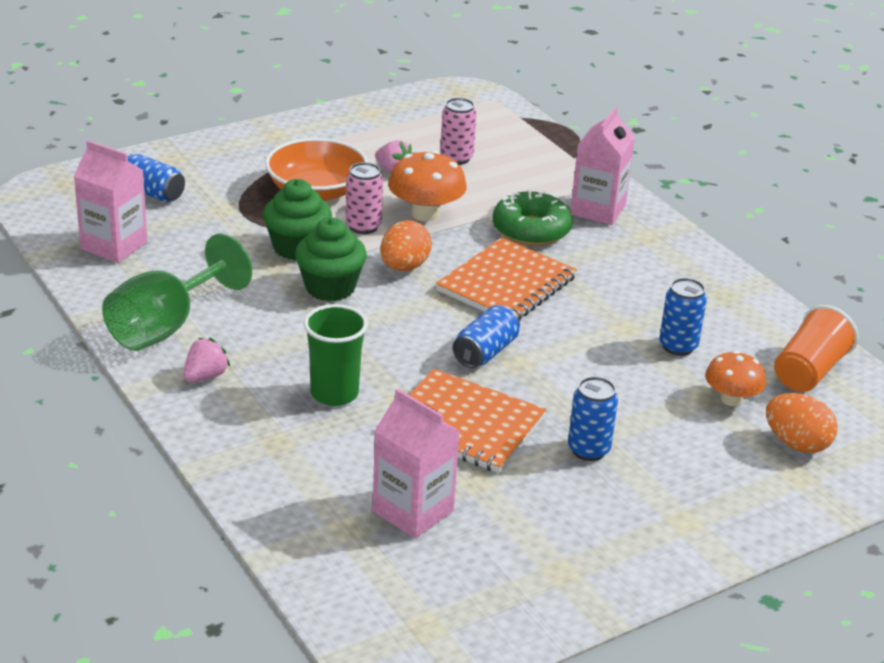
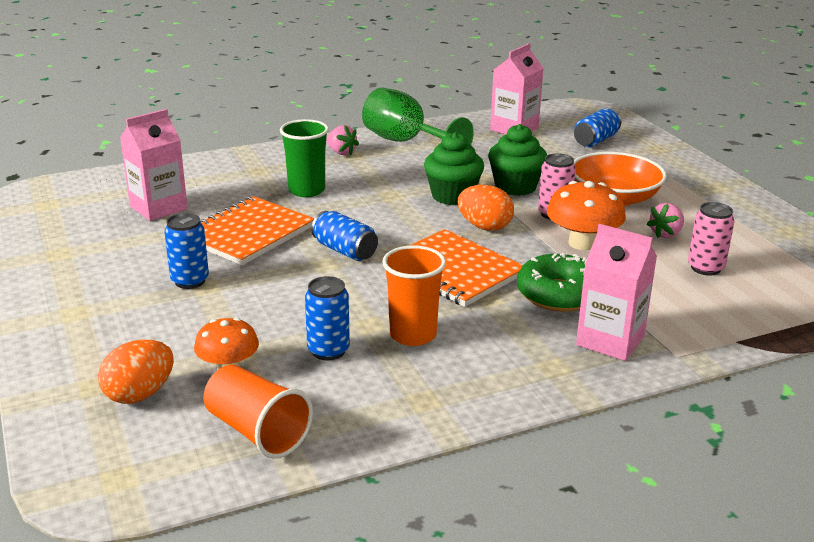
camera: 100 degrees right, 5 degrees down
(631, 303) = (413, 335): none -> orange cup

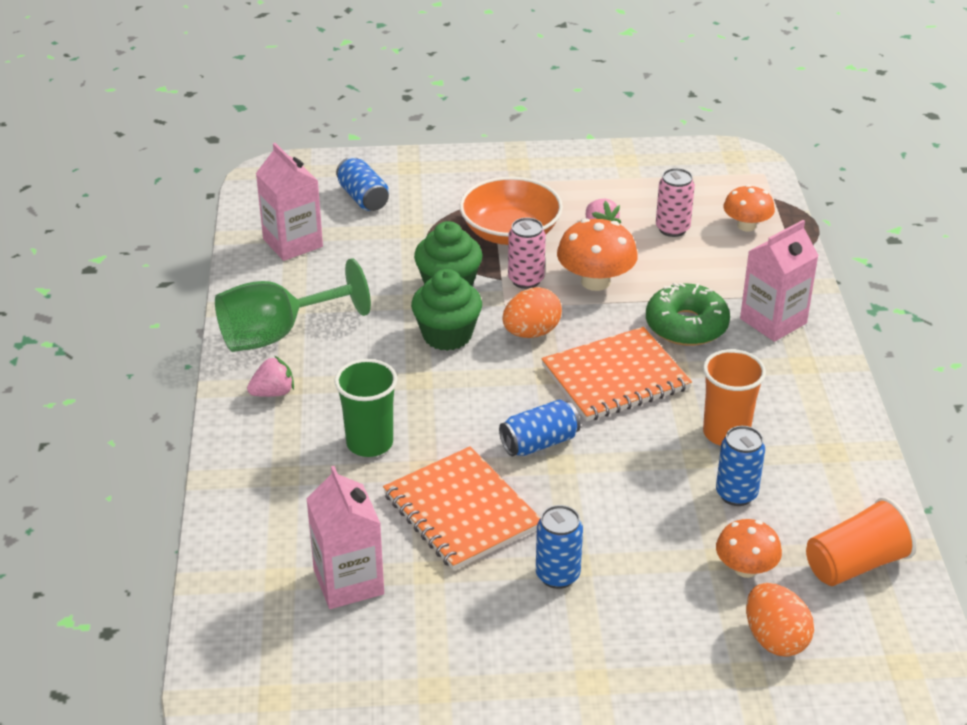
camera: 70 degrees left, 10 degrees up
(759, 306) = (746, 226): none -> orange mushroom

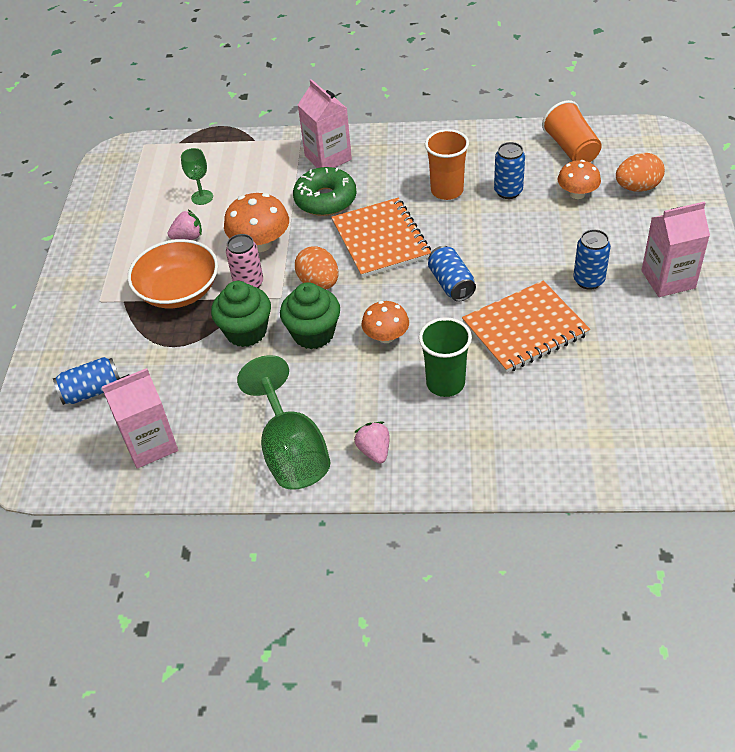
camera: 80 degrees left, 10 degrees up
(348, 582) = (602, 394): pink carton -> pink carton (668, 279)
(672, 229) = (202, 197): pink can -> green goblet
(746, 226) = (210, 159): orange mushroom -> orange mushroom (386, 336)

